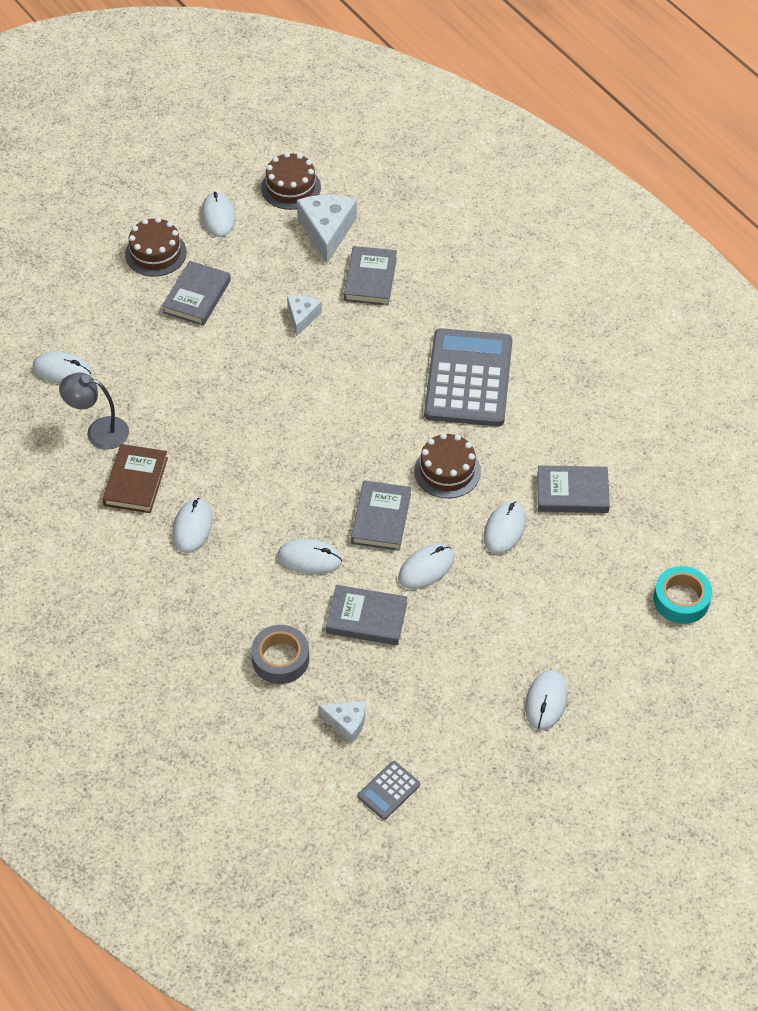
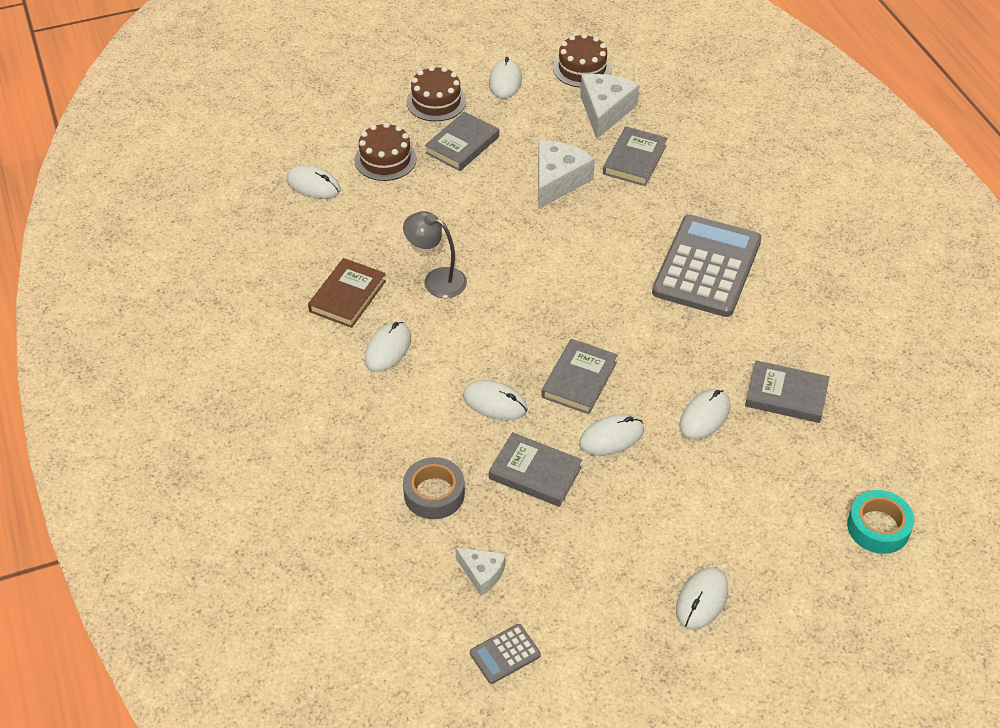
camera: 15 degrees right, 5 degrees down
(99, 431) = (328, 245): grey lamp -> grey lamp (437, 279)
(302, 317) = (558, 180): white cheese -> white cheese, size x1.75
(447, 471) = (660, 348): brown cake -> brown cake (385, 159)

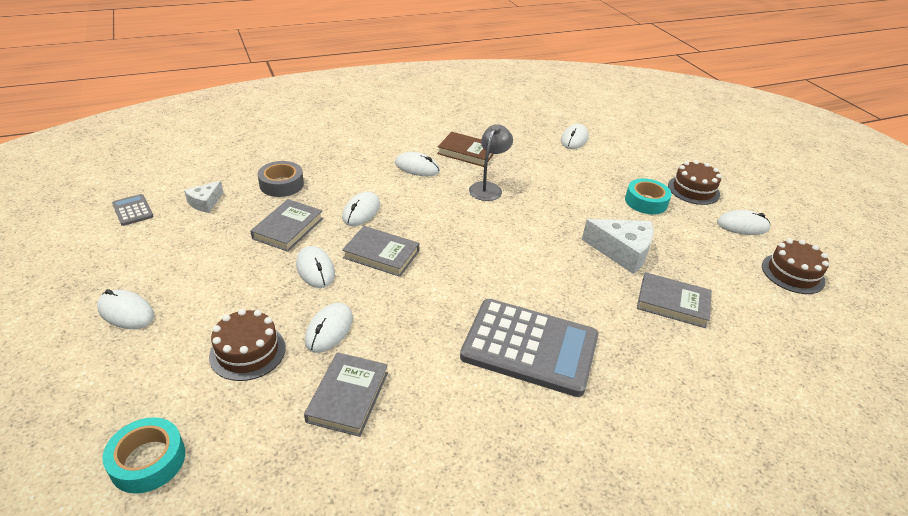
camera: 85 degrees right, 10 degrees down
(385, 159) = (613, 167): brown cake -> brown cake (247, 351)
(462, 145) = (646, 202): grey book -> turquoise tape
(605, 111) = (737, 286): white cheese -> none
(704, 416) = (329, 329): white mouse -> white mouse turned 75 degrees clockwise

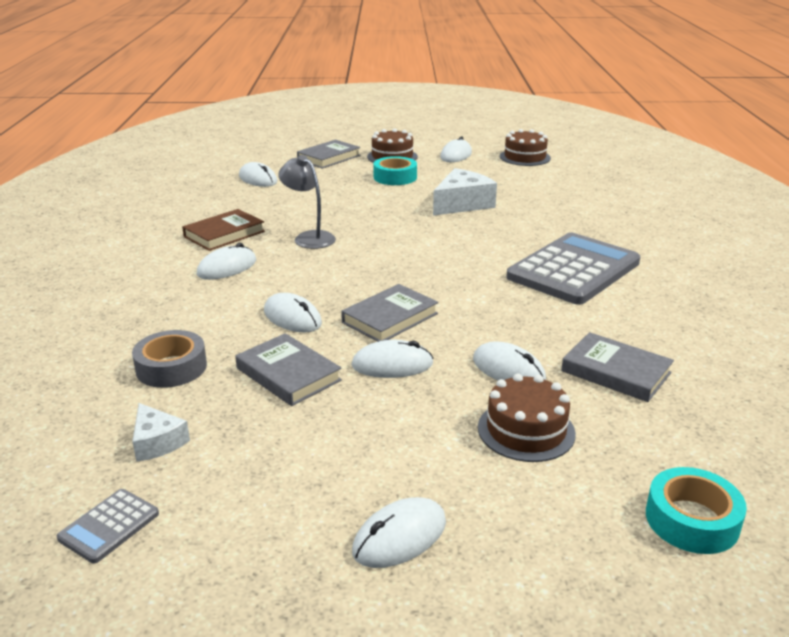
camera: 65 degrees left, 10 degrees down
(133, 210) = (109, 526): grey calculator -> grey calculator turned 45 degrees counterclockwise
(672, 303) = (540, 203): grey book -> grey book (329, 158)

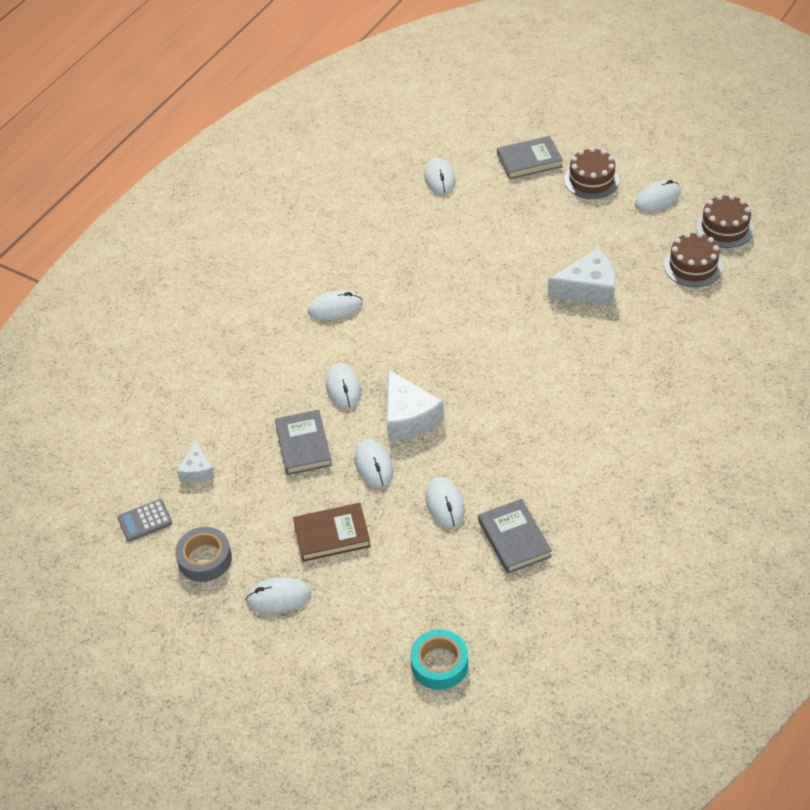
camera: 35 degrees right, 20 degrees up
(171, 367) = (238, 407): grey tape -> grey tape (205, 559)
(224, 234) = (359, 260): brown book -> brown book (332, 535)
(309, 237) = (421, 290): grey lamp -> none
(390, 318) = (408, 417): grey book -> white cheese
(392, 365) = (374, 465): white mouse -> white mouse turned 45 degrees clockwise
(395, 177) = (564, 220): turquoise tape -> none
(526, 430) = (408, 559): brown cake -> brown cake (693, 266)
(573, 270) = (595, 420): grey calculator -> none

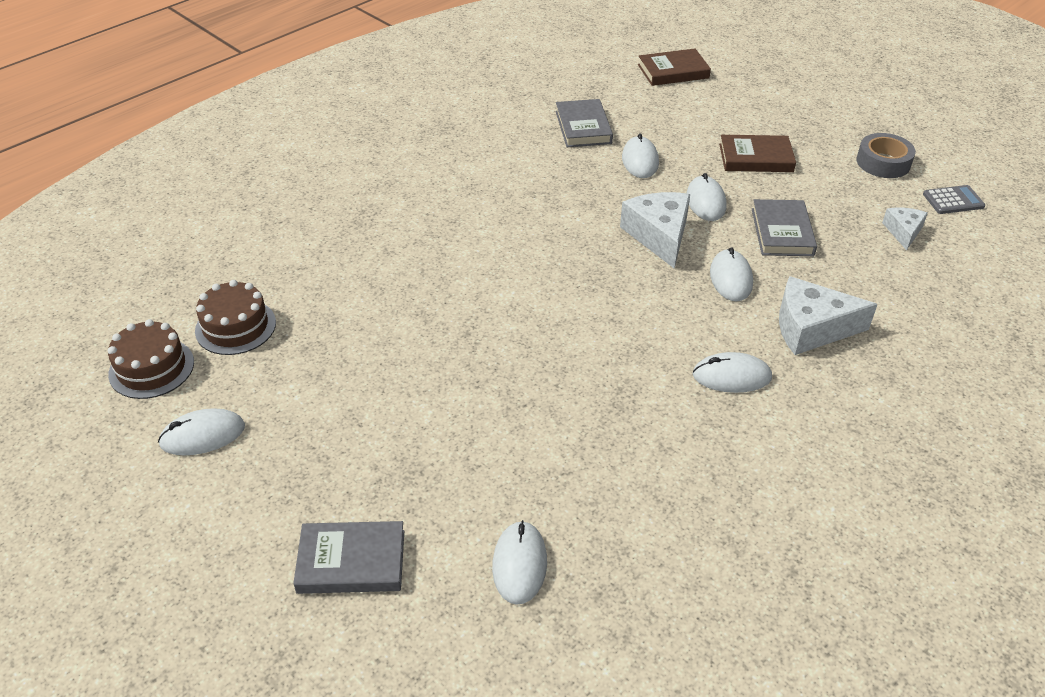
camera: 170 degrees left, 5 degrees down
(278, 597) = (809, 127): white mouse -> none
(439, 664) = (673, 71): turquoise tape -> brown book
(588, 289) = (385, 327): white cheese -> white cheese (811, 328)
(591, 180) = (275, 494): brown cake -> none

